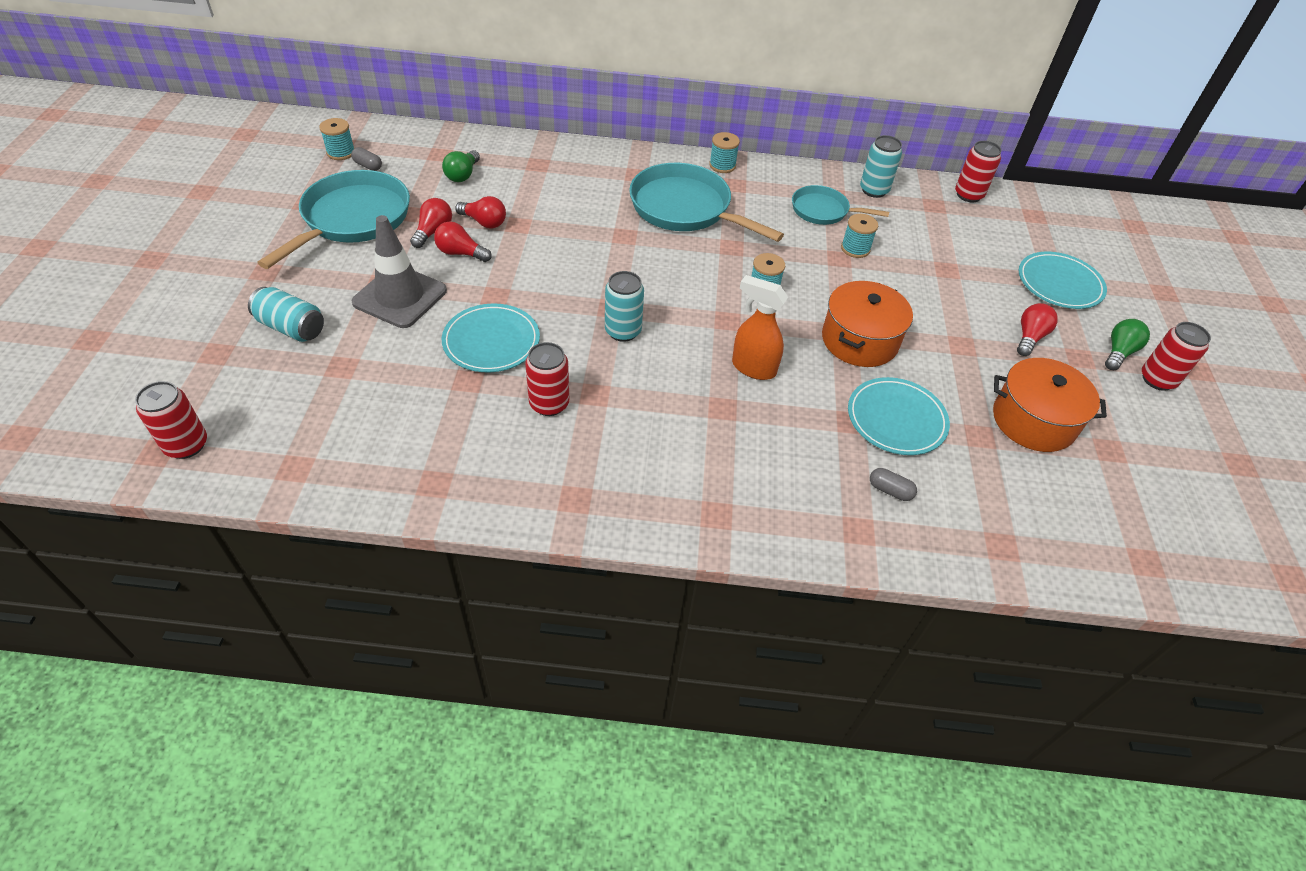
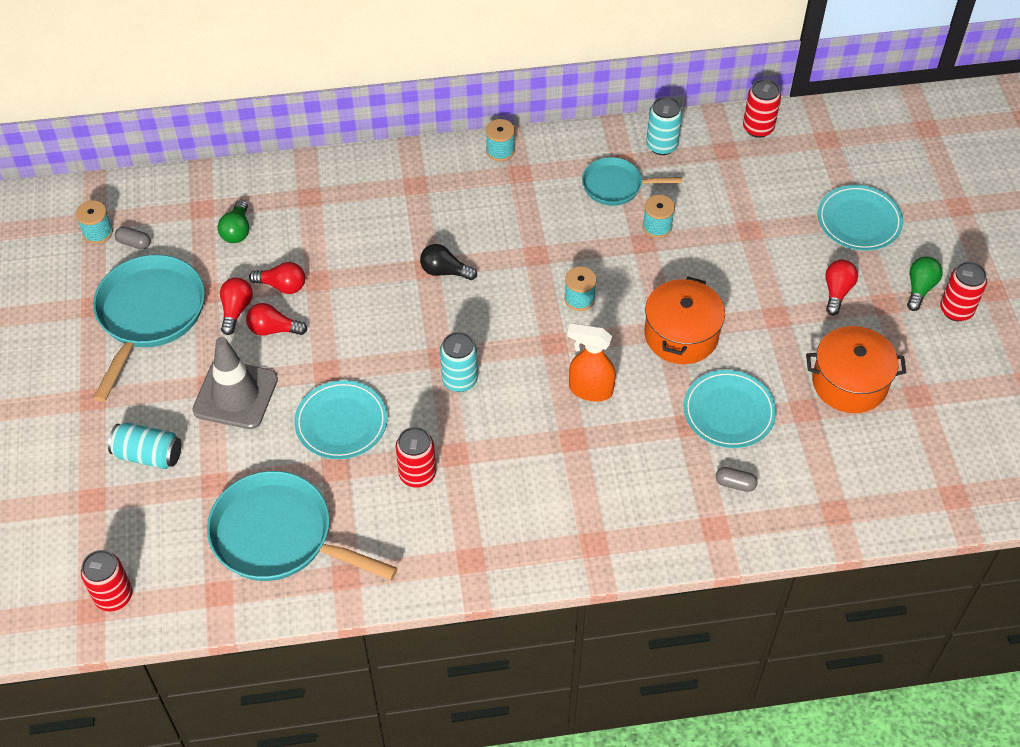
camera: 10 degrees left, 5 degrees up
(640, 242) = (444, 271): none -> black light bulb
(685, 209) = (478, 218): turquoise pan -> turquoise pan (279, 536)

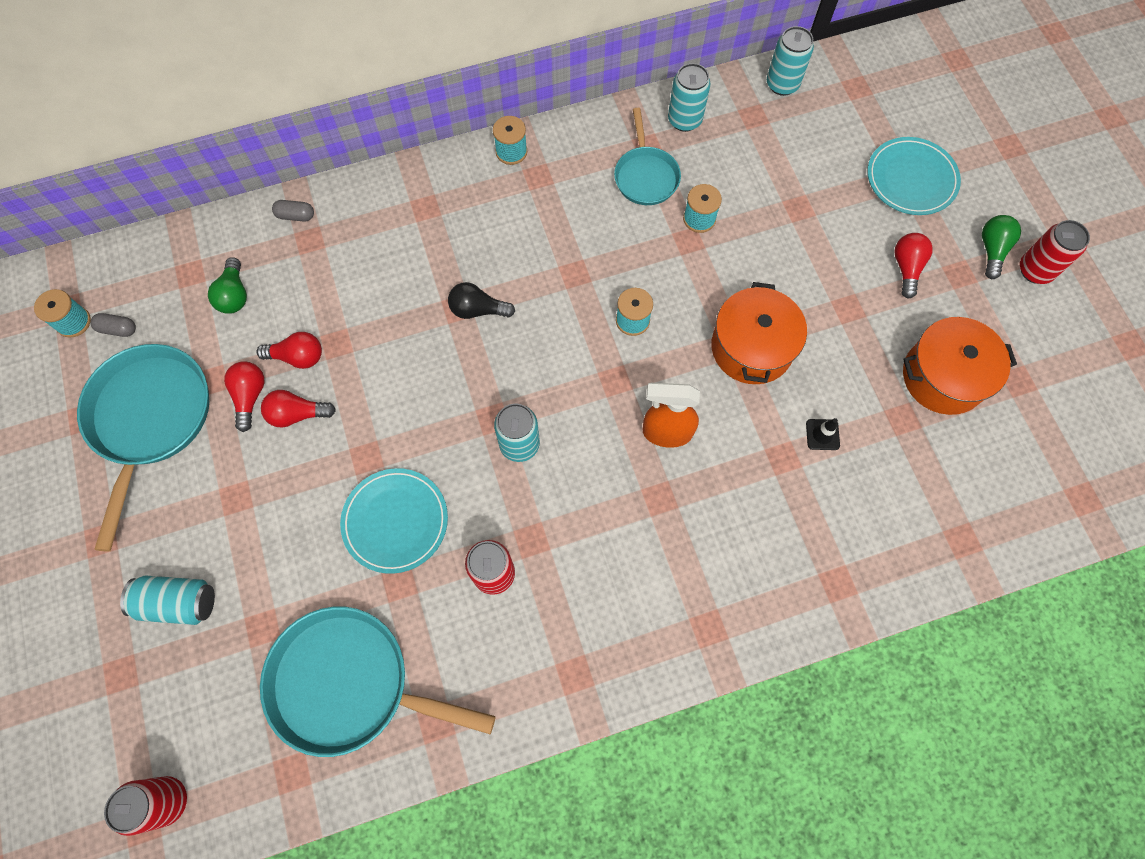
camera: 10 degrees left, 15 degrees up
(235, 395) = (267, 506): grey traffic cone -> none
(616, 186) = (645, 176): turquoise pan -> turquoise pan turned 90 degrees counterclockwise
(729, 412) = (822, 434): turquoise plate -> black traffic cone
(735, 484) = (848, 524): grey capsule -> grey capsule (296, 216)
(758, 128) = (782, 84): red can -> turquoise can

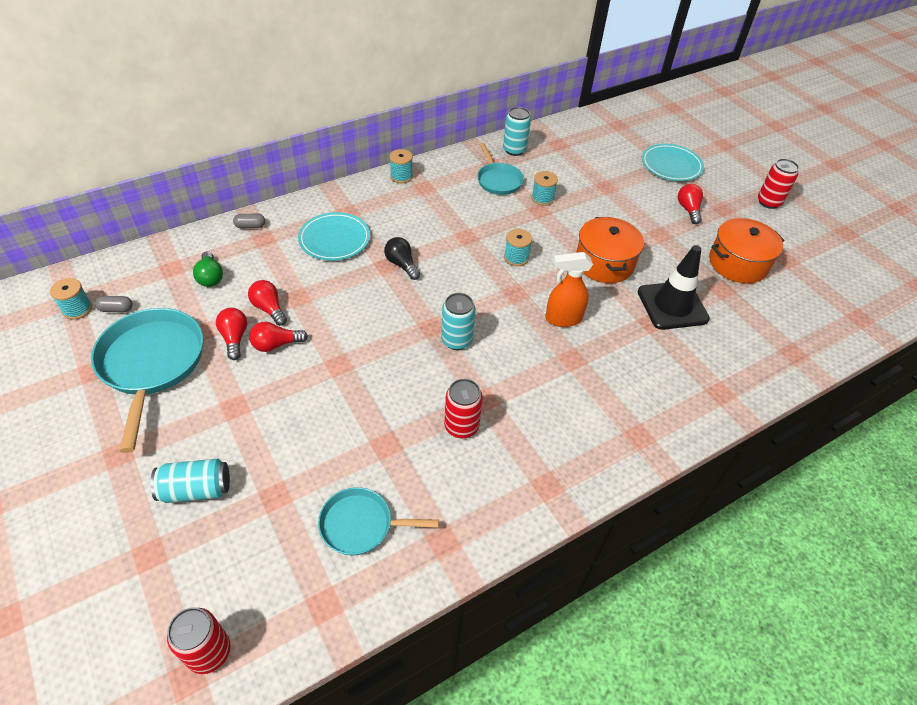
camera: 15 degrees left, 20 degrees down
(298, 357) = (269, 309): red light bulb -> red light bulb turned 120 degrees counterclockwise
(350, 684) = (361, 525): turquoise pan -> turquoise pan, size x0.58
(395, 521) = (372, 403): turquoise plate -> turquoise plate (334, 239)
(477, 310) = (402, 264): black light bulb -> black light bulb turned 60 degrees clockwise
(782, 84) = (571, 128): turquoise can -> none
(822, 434) = (672, 305): black traffic cone -> black traffic cone, size x2.48
(992, 250) = (737, 195): green light bulb -> none

